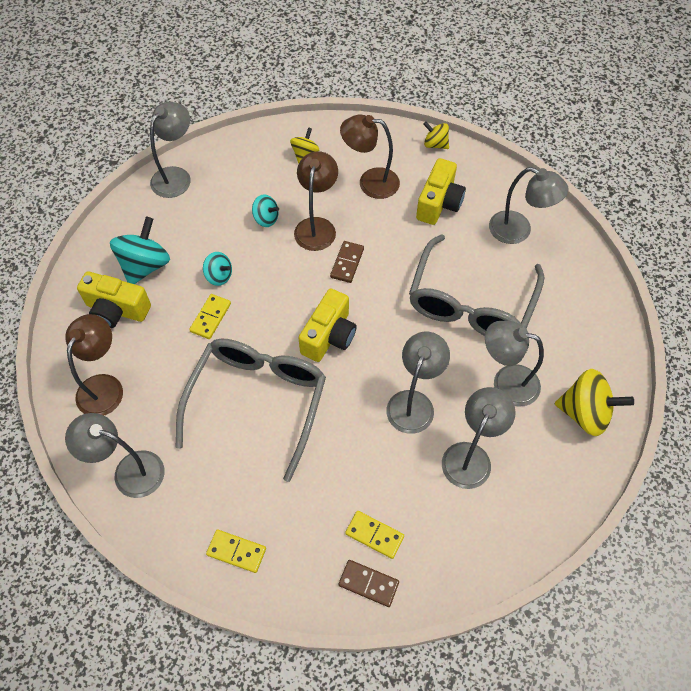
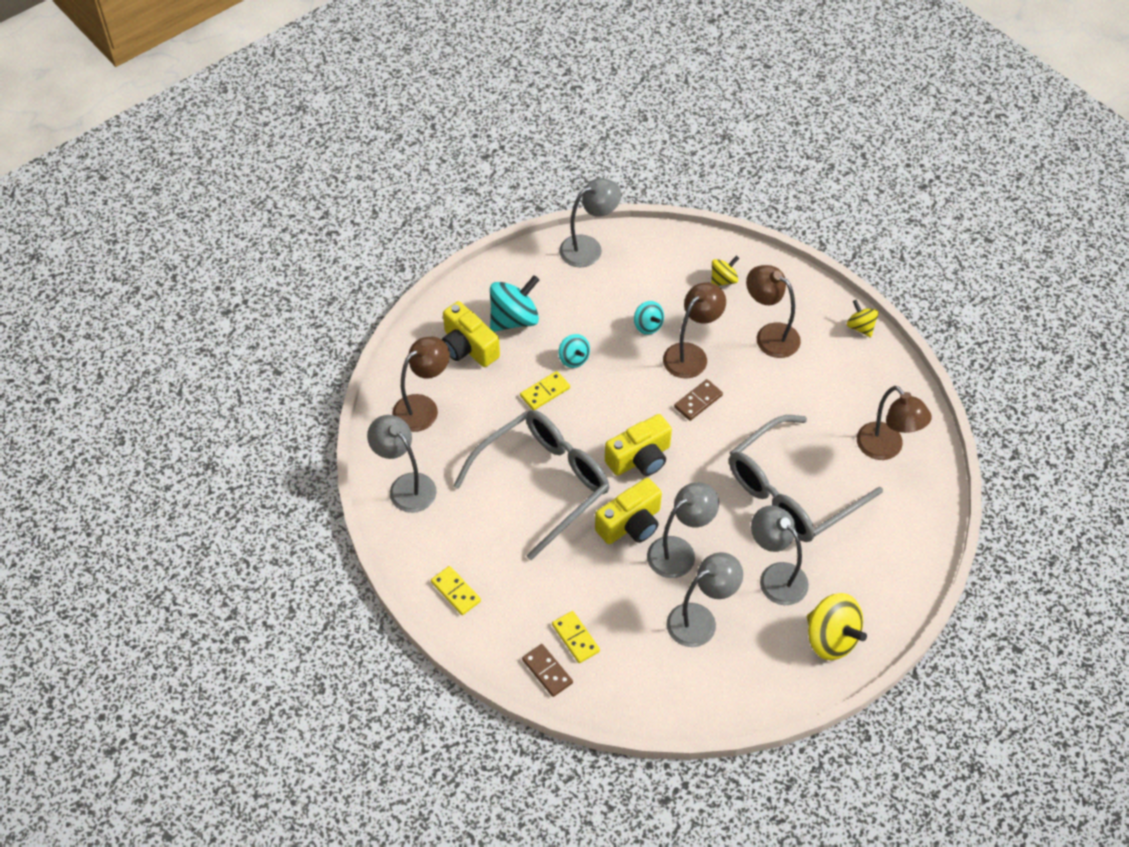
camera: 30 degrees right, 5 degrees down
(439, 203) = (824, 386): yellow camera -> yellow camera (631, 524)
(518, 231) = (886, 449): grey lamp -> brown lamp

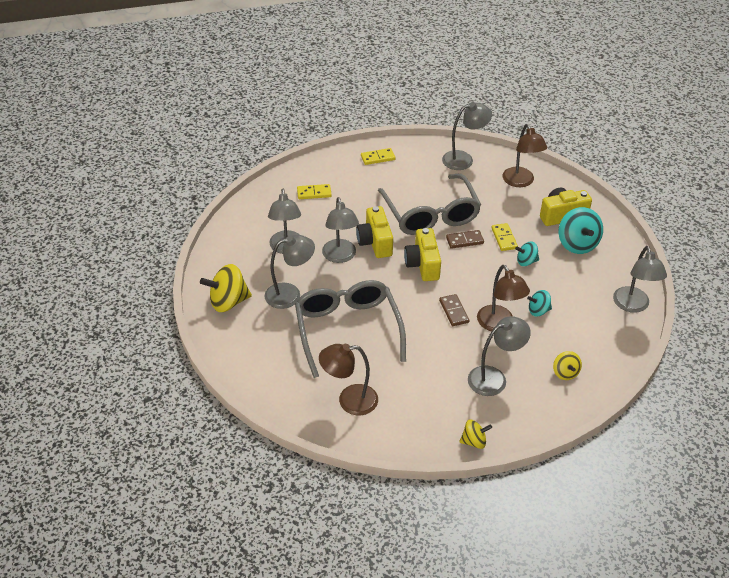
camera: 115 degrees right, 10 degrees down
(547, 671) = (302, 176): brown domino -> brown domino (464, 240)
(770, 335) = (494, 378): brown lamp -> grey lamp

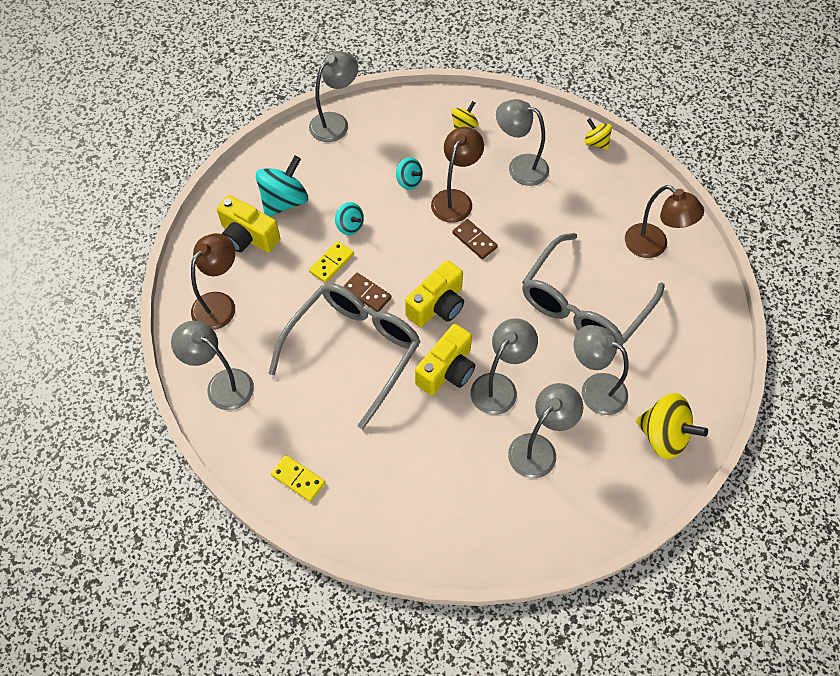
camera: 130 degrees left, 15 degrees up
(314, 193) = (427, 497): yellow domino -> none
(454, 311) = (474, 240): brown domino -> brown domino turned 75 degrees counterclockwise

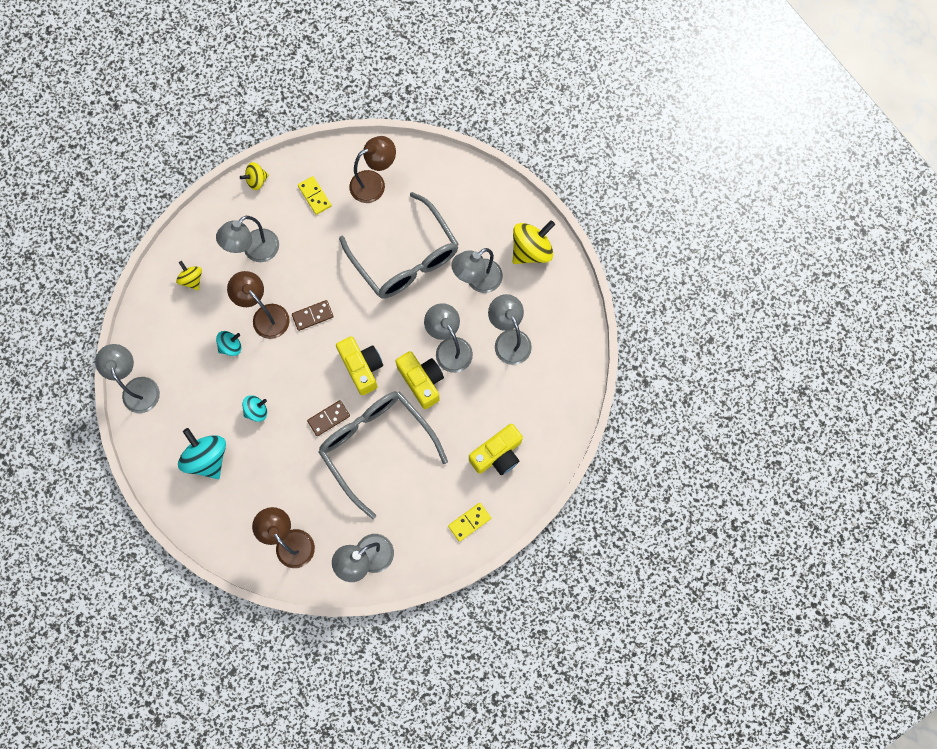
camera: 70 degrees left, 15 degrees up
(248, 237) = (232, 499): yellow camera -> yellow camera (497, 454)
(331, 263) = (287, 437): yellow domino -> yellow domino (314, 196)

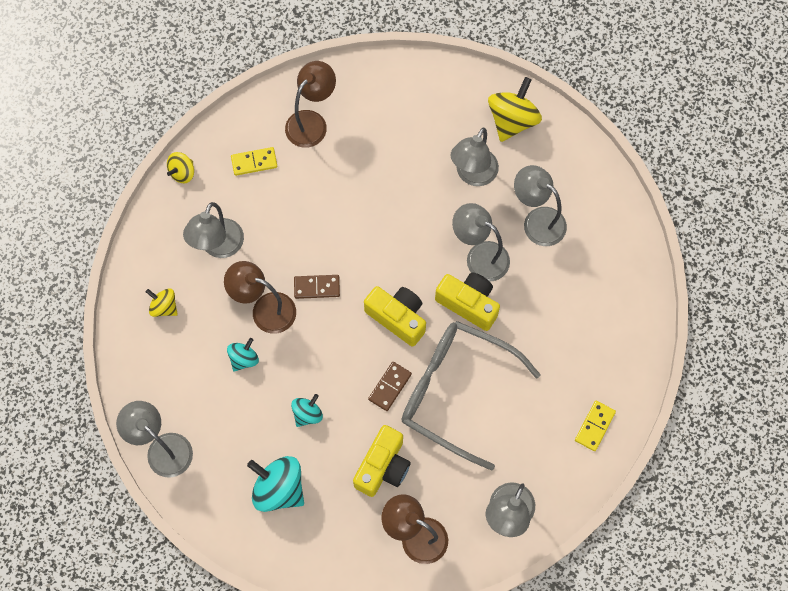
camera: 25 degrees left, 5 degrees down
(313, 316) = (317, 287): brown domino -> brown domino turned 45 degrees clockwise
(314, 196) = (254, 162): yellow domino -> yellow domino turned 45 degrees counterclockwise
(405, 257) = (384, 184): grey glasses -> none
(497, 454) = (587, 343): yellow camera -> yellow camera (383, 467)

